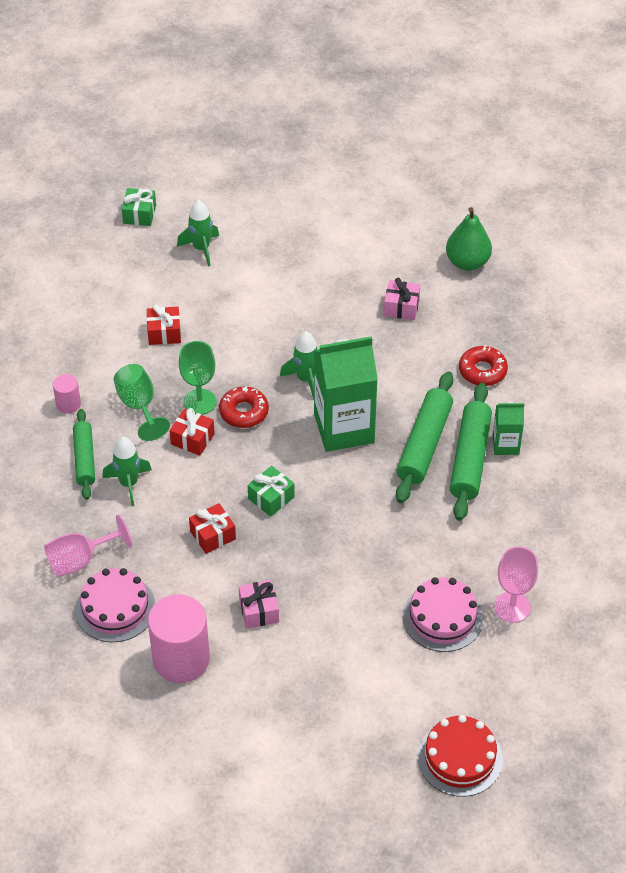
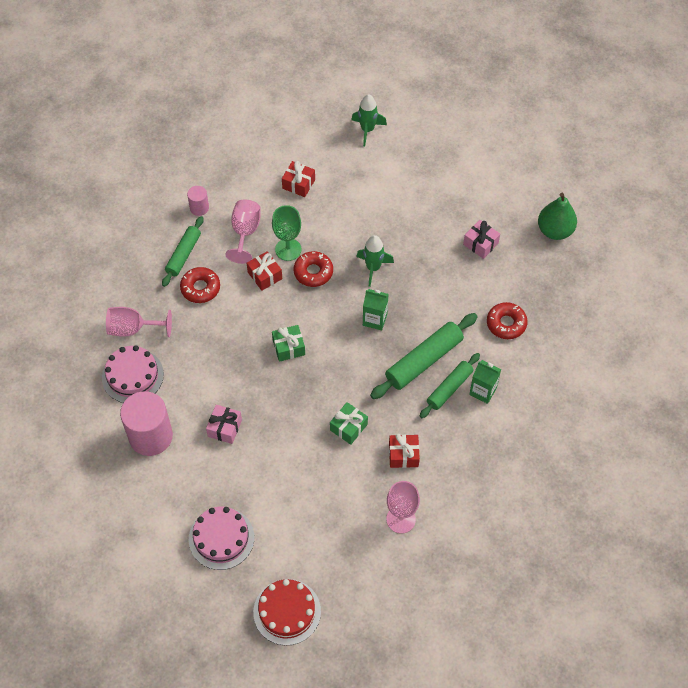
camera: 30 degrees right, 10 degrees up
(129, 484) = (200, 288): green rocket -> red donut
(139, 214) = (341, 82): green gift -> green gift (348, 427)
(139, 406) = (245, 232): green goblet -> pink goblet
(213, 535) = (231, 355): red gift -> red gift (403, 455)
(344, 428) = (374, 319): green carton -> green carton, size x0.49
(442, 617) = (346, 500): pink cake -> pink cake (221, 538)
(470, 458) = (449, 388): green rolling pin -> green rolling pin, size x0.65

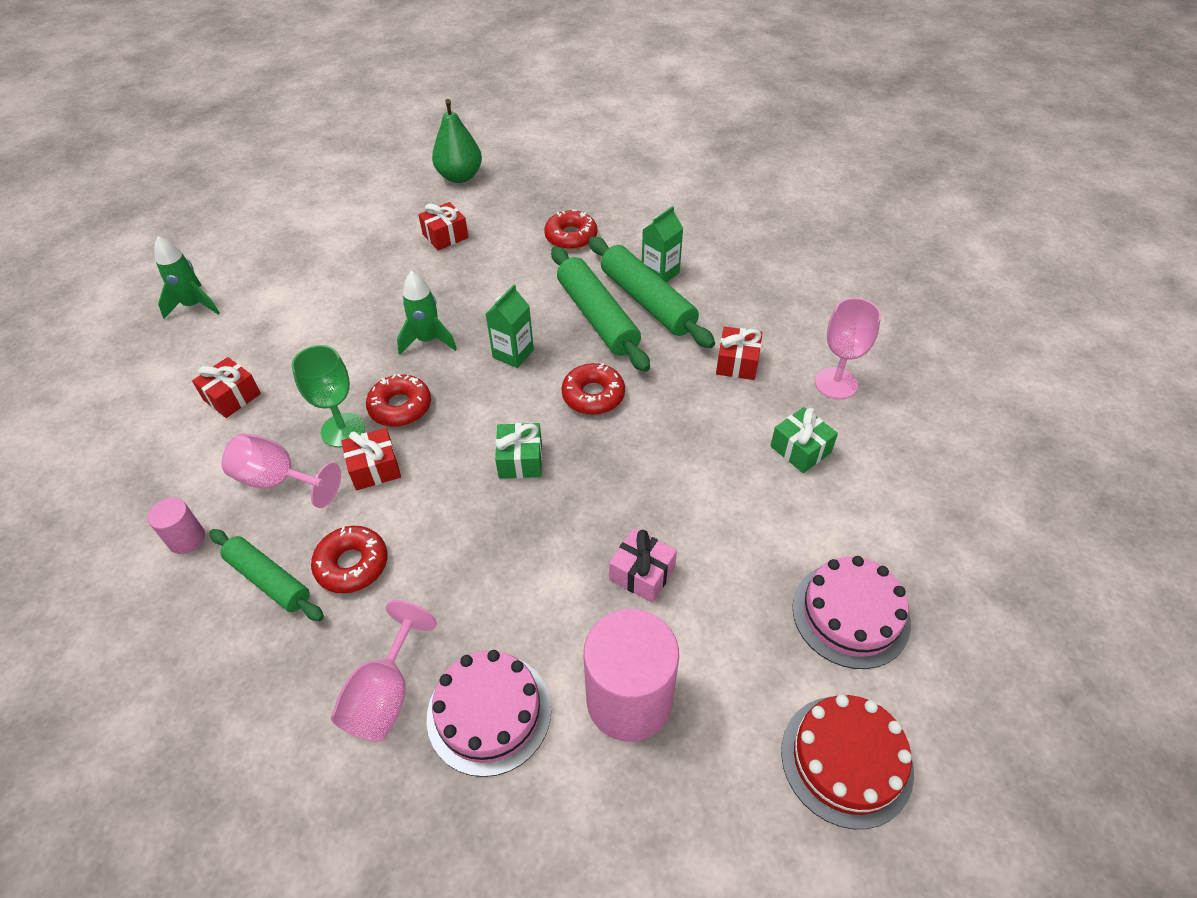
camera: 75 degrees left, 10 degrees down
(287, 612) = (984, 542): red cake -> red cake (846, 760)
(348, 427) = (680, 413): green gift -> green gift (800, 449)
(350, 374) = (593, 395): none -> red donut
(449, 388) = (647, 301): green rolling pin -> green rolling pin, size x1.53
(480, 244) = (445, 236): pink gift -> red gift

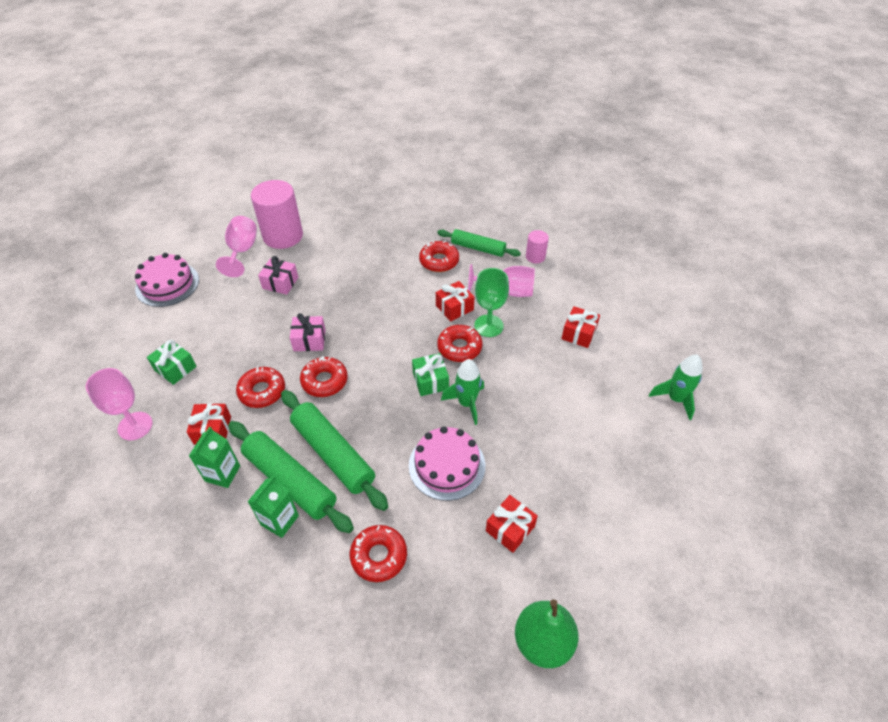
camera: 165 degrees right, 0 degrees up
(385, 695) = (395, 220): pink goblet -> pink goblet (242, 251)
(489, 712) = (346, 222): pink cake -> pink cake (447, 465)
(513, 354) = (394, 404): green carton -> green carton (222, 473)
(520, 460) = (364, 328): green gift -> green gift (430, 381)
(605, 456) = (309, 340): none -> pink gift
(676, 397) = (262, 391): none -> red donut
(846, 760) = (185, 233): red cake -> none

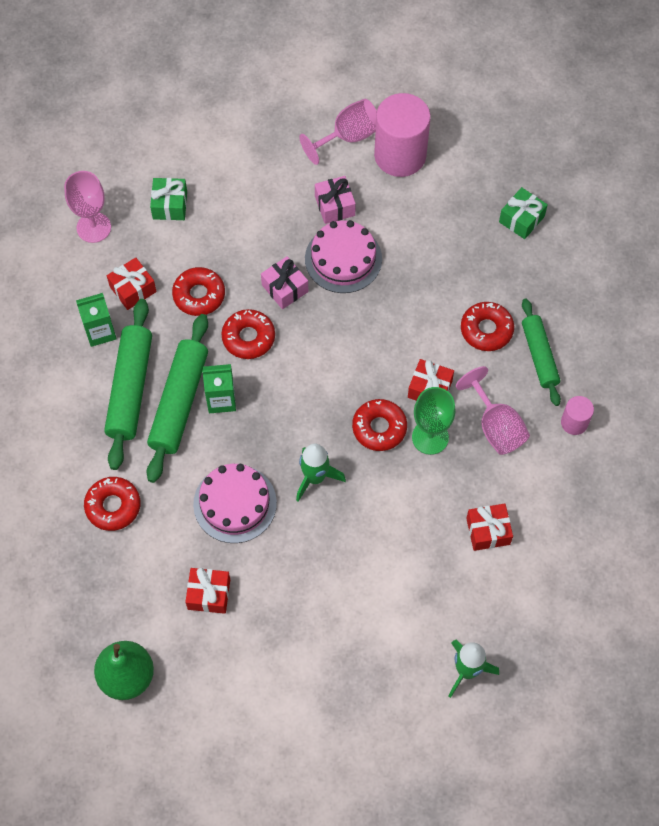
camera: 55 degrees right, 15 degrees up
(167, 284) = (255, 111): pink cake -> pink cake (343, 259)
(279, 520) = (91, 408): green carton -> green carton (221, 400)
(430, 381) = (317, 428): green gift -> green gift (521, 219)

